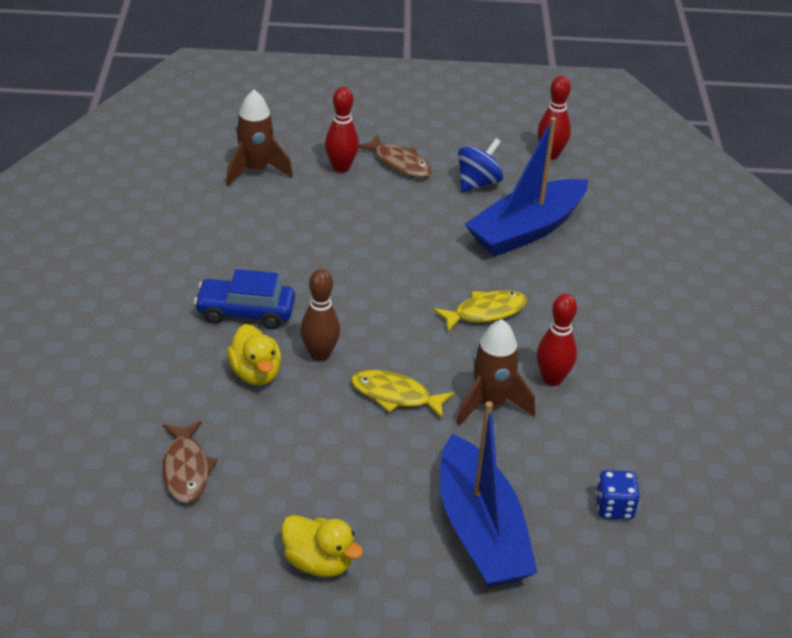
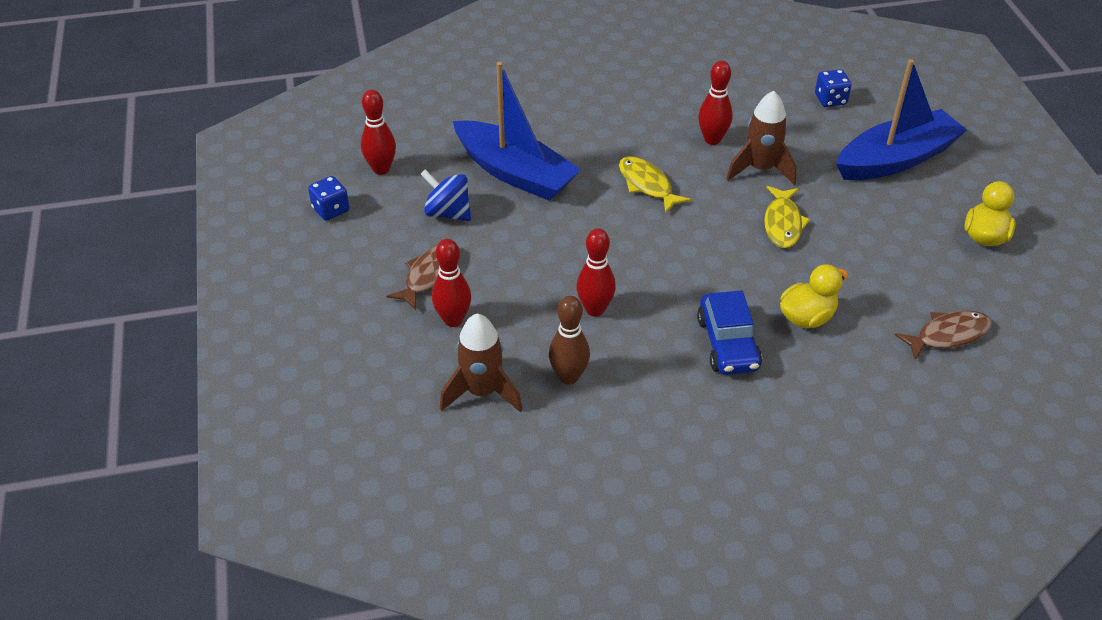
camera: 100 degrees left, 5 degrees up
(320, 355) = (758, 279): brown bowling pin -> brown bowling pin (568, 377)
(322, 243) = (595, 309): none -> red bowling pin
(500, 123) = (331, 210): none -> blue dice

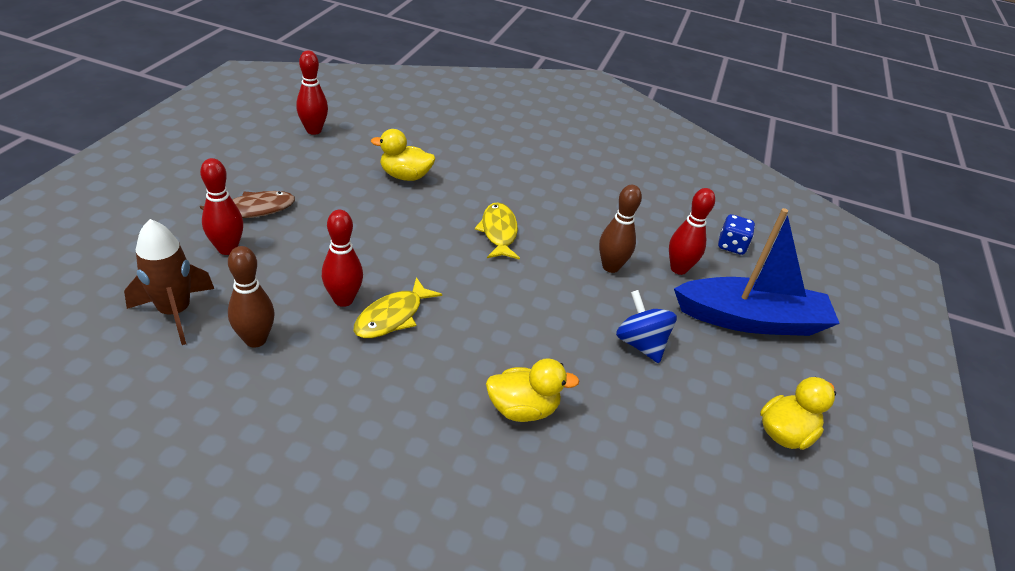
camera: 25 degrees right, 5 degrees down
(331, 210) = (246, 138): blue dice -> none
(448, 213) = (322, 177): blue spinning top -> blue spinning top (640, 344)
(515, 173) = (405, 176): blue boat -> yellow duck
(712, 139) = (591, 226): red bowling pin -> red bowling pin (678, 269)
(727, 344) = (422, 390): blue car -> none
(760, 169) = (610, 267): brown rocket -> brown bowling pin
(783, 223) = (585, 318): yellow fish -> yellow fish (392, 316)
(948, 335) = (653, 509): brown fish -> none

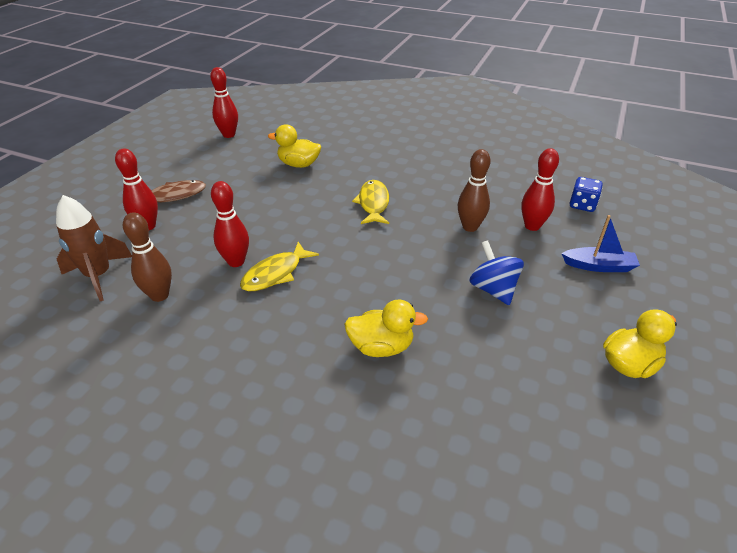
camera: 10 degrees right, 0 degrees up
(751, 320) = (599, 266): blue boat -> blue boat, size x0.50

